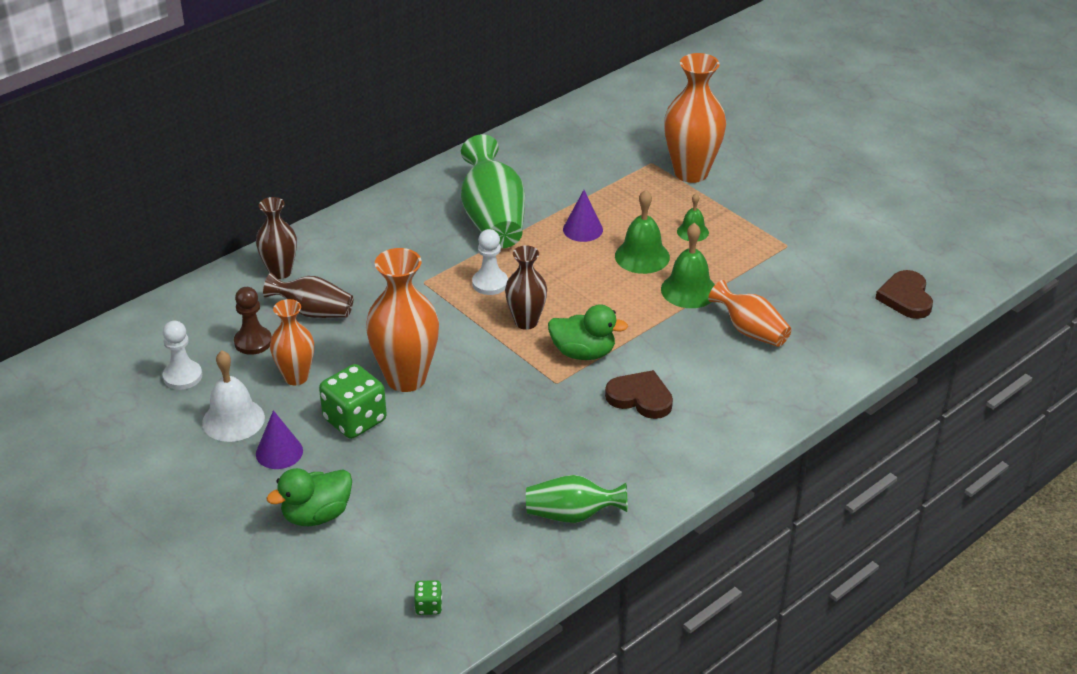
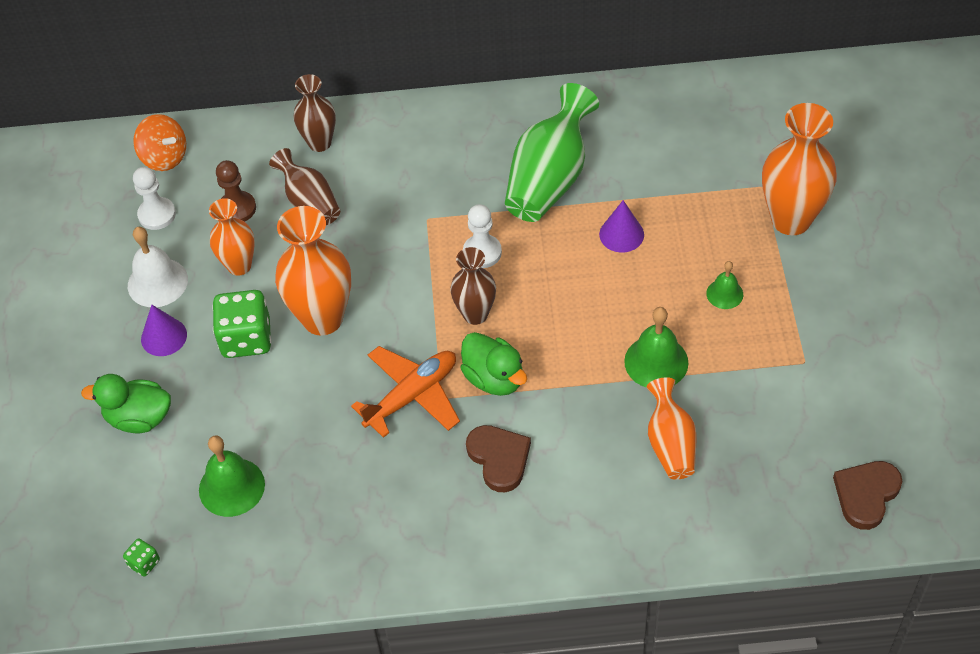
camera: 40 degrees right, 15 degrees up
(147, 336) = (164, 157): none -> orange spinning top
(532, 392) = (412, 396): none -> orange plane
(572, 515) = (330, 547): green vase -> none
(642, 256) = (648, 297): green bell -> green bell (231, 487)

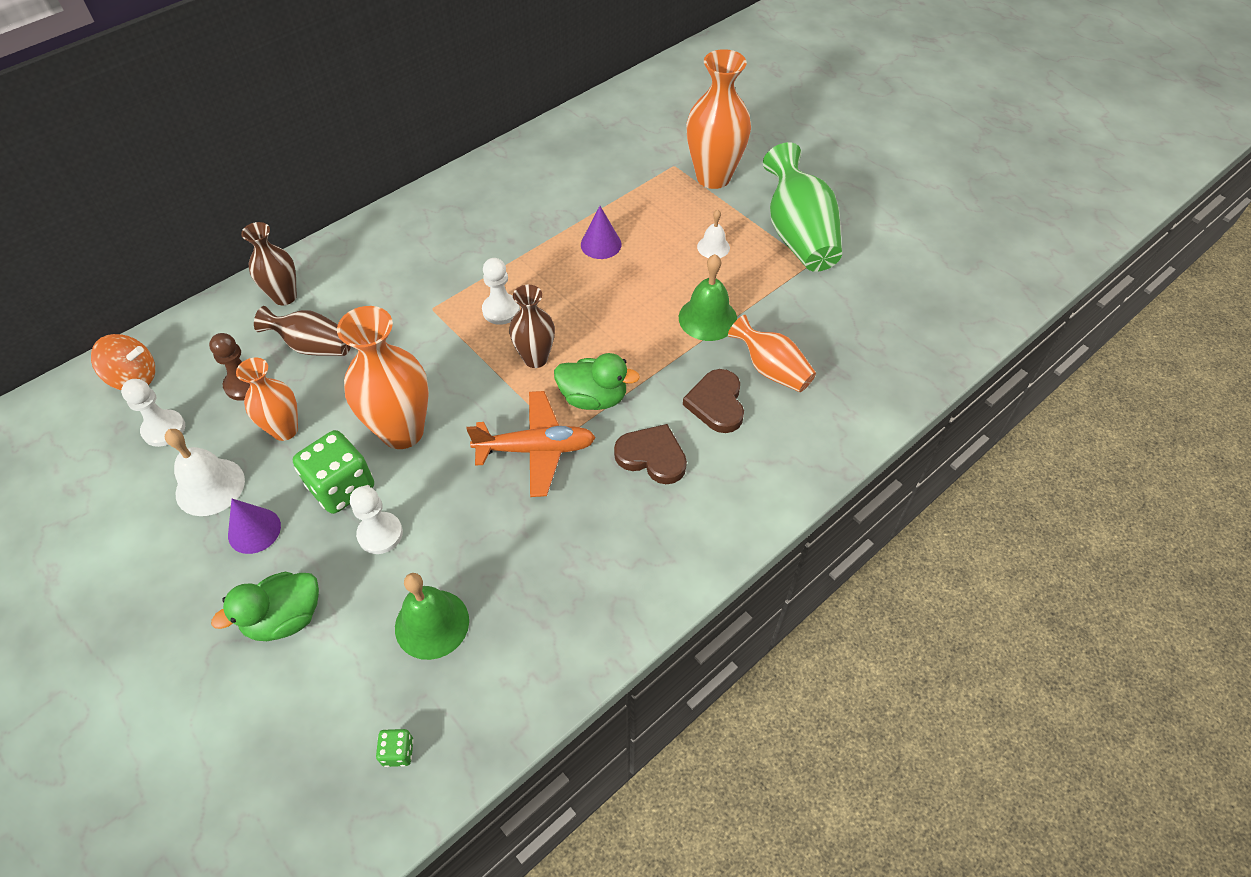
camera: 40 degrees left, 0 degrees up
(246, 394) = (380, 534): none -> white pawn
(412, 396) = (536, 449): orange plane -> orange plane turned 75 degrees clockwise
(549, 179) = (510, 233): green vase -> green vase (798, 235)
(724, 294) = (713, 247): green bell -> white bell
(866, 495) = (934, 327): brown heart -> brown heart (716, 403)

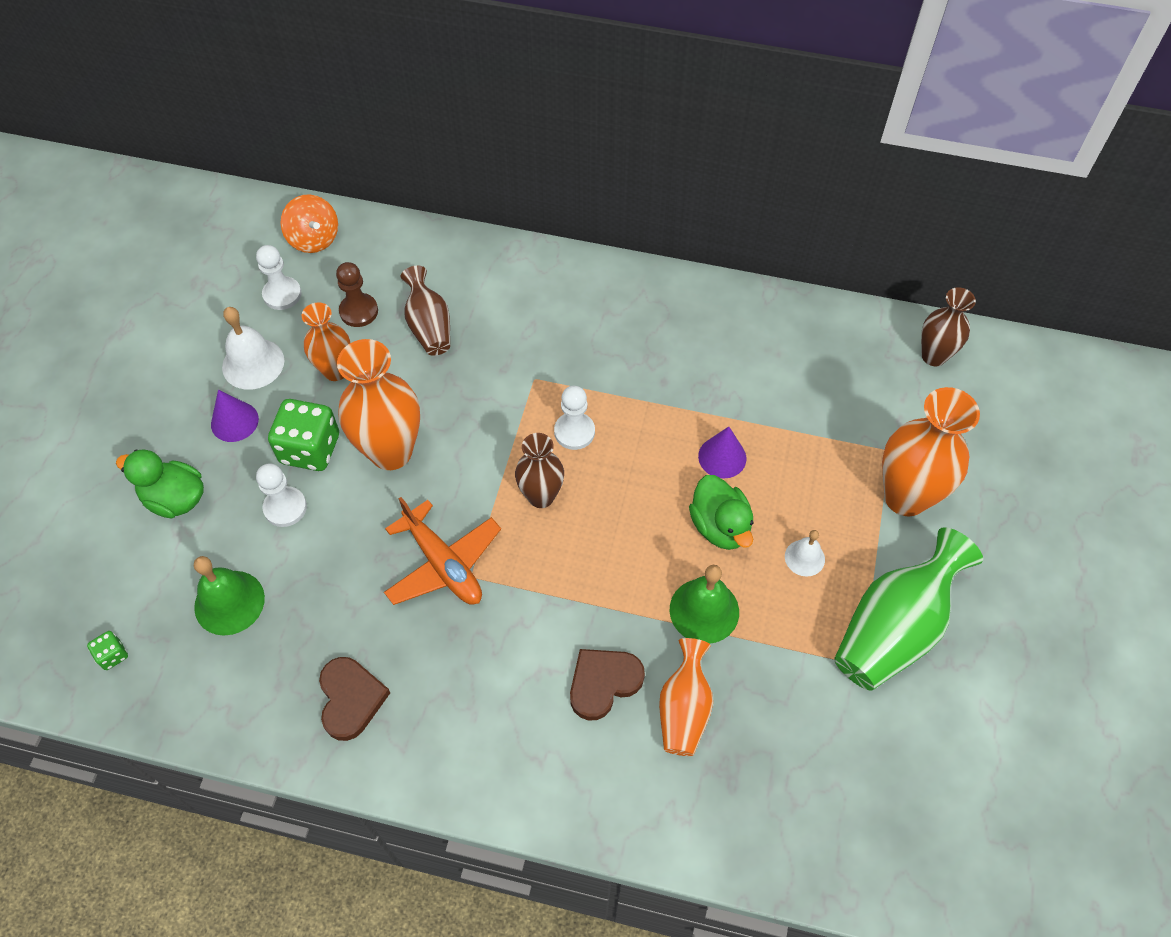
camera: 55 degrees right, 5 degrees up
(285, 297) = (464, 268): brown vase -> brown vase (933, 356)
(593, 398) = (532, 573): green duck -> green duck (720, 526)
(652, 456) = (501, 664): brown heart -> brown heart (350, 699)

